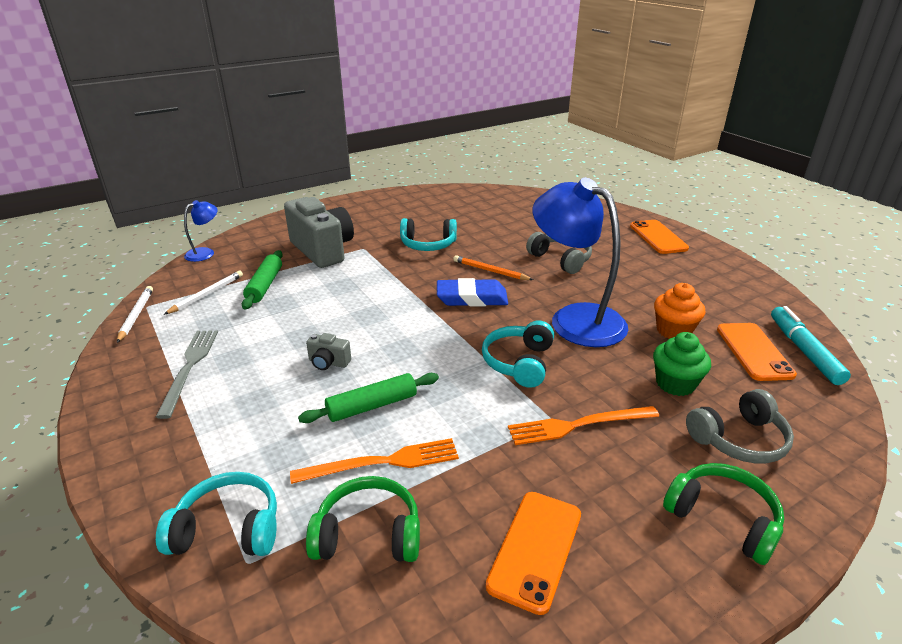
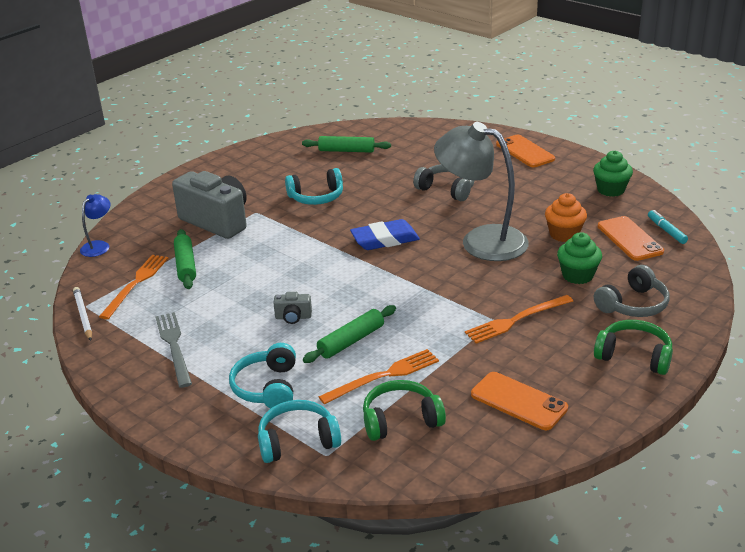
camera: 15 degrees left, 0 degrees up
(207, 294) = (136, 284): white pencil -> orange fork
(480, 209) = (346, 151): none -> green rolling pin
(490, 271) = (388, 212): orange pencil -> none
(519, 362) = (451, 285): turquoise headphones -> turquoise headphones (267, 387)
(535, 549) = (518, 401): orange phone -> orange phone turned 60 degrees counterclockwise
(575, 319) = (481, 240): blue lamp -> grey lamp
(743, 291) = (610, 190): none -> green cupcake
(804, 351) = (666, 231): turquoise marker -> turquoise marker, size x0.62

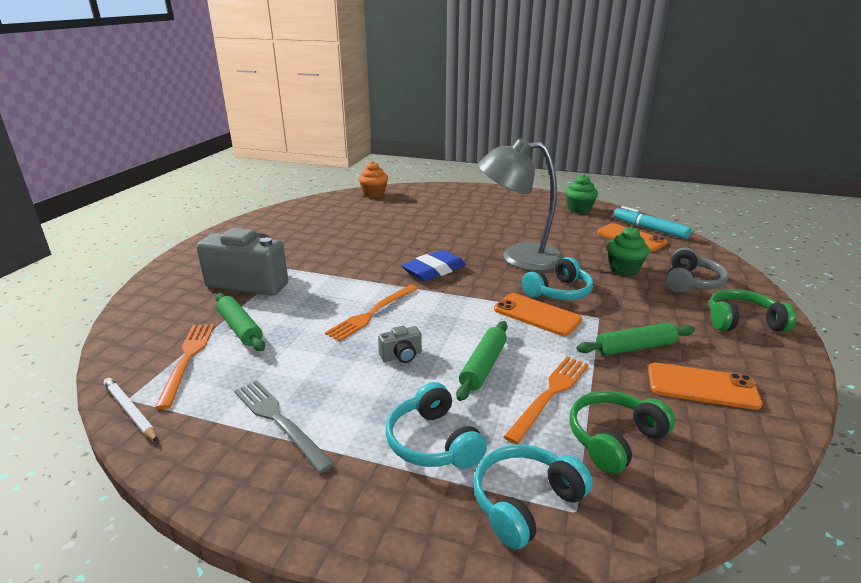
camera: 25 degrees left, 5 degrees down
(99, 246) = (118, 328): blue lamp -> none
(316, 197) = (340, 248): turquoise headphones -> turquoise headphones (559, 292)
(346, 151) = (341, 212): green rolling pin -> green rolling pin (635, 347)
(447, 189) = (453, 226): grey headphones -> none
(516, 320) = (616, 313): orange fork -> orange fork (372, 313)
(525, 152) = (489, 195): orange phone -> orange phone (537, 315)
(564, 234) = (579, 242): orange cupcake -> orange cupcake (374, 194)
(666, 231) = (649, 229): turquoise marker -> turquoise marker, size x1.61

